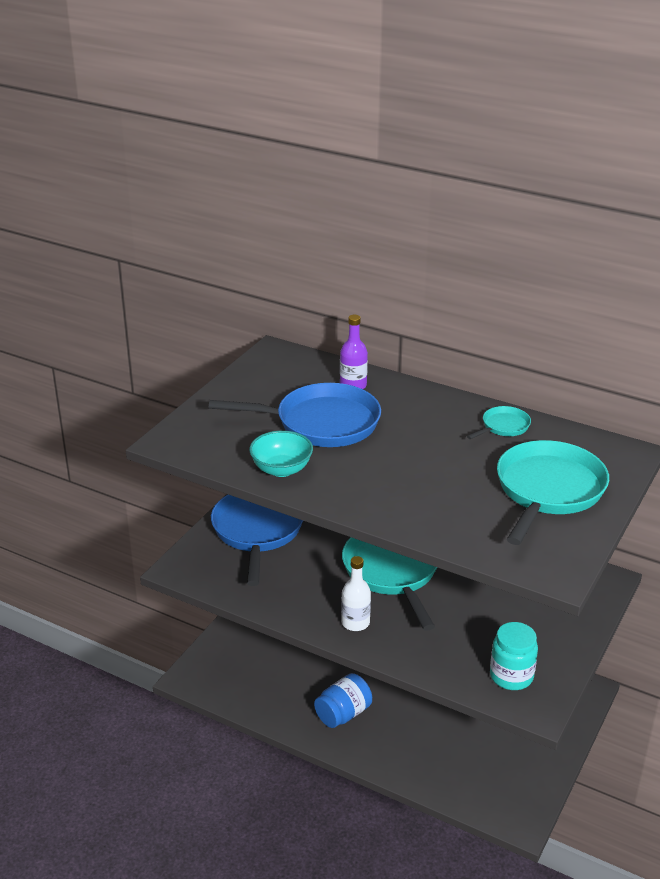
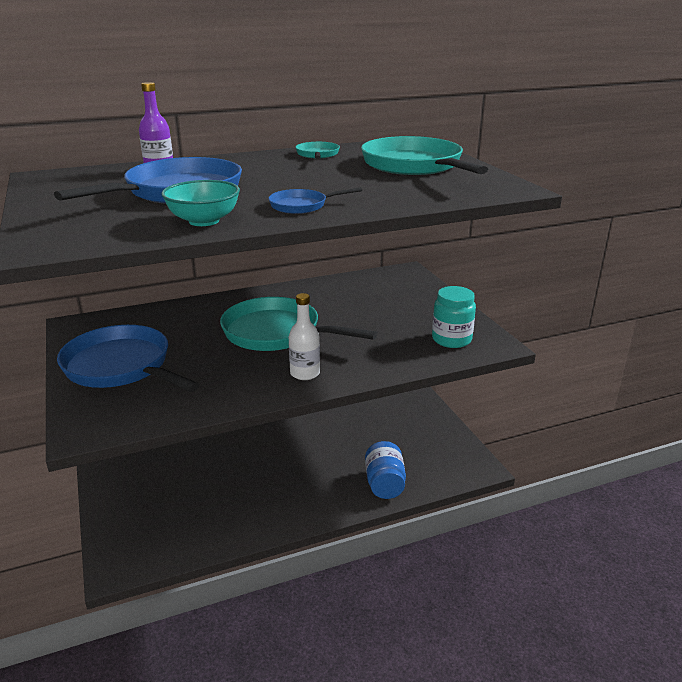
camera: 50 degrees left, 5 degrees down
(343, 714) = (283, 495): blue jar -> blue jar (384, 484)
(365, 491) = (302, 206): none -> blue pan

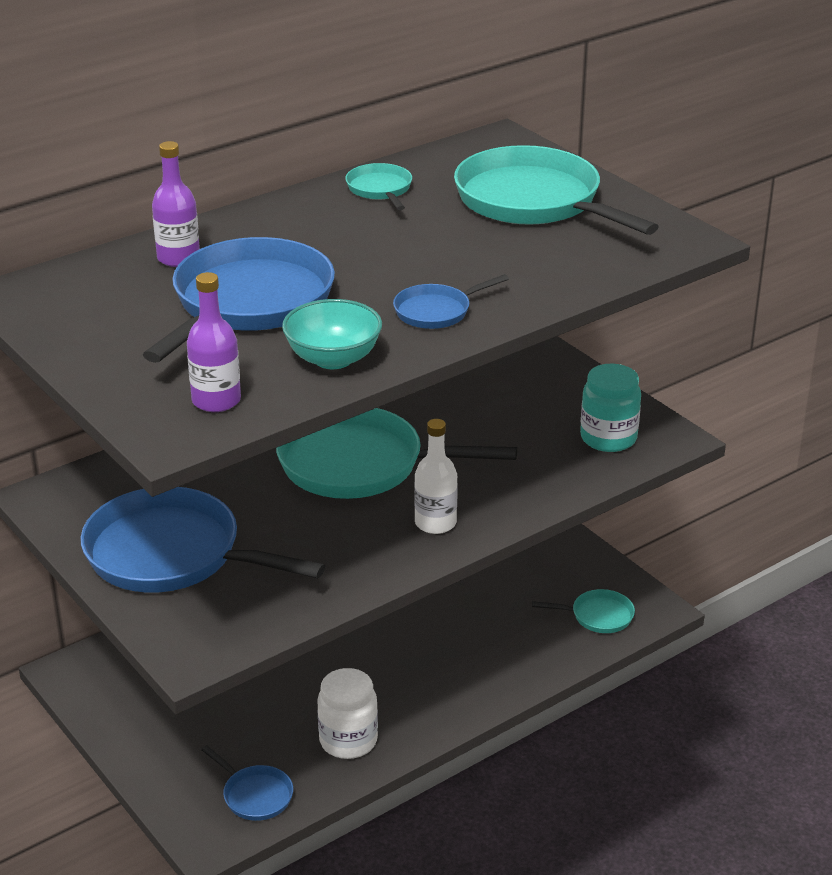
camera: 15 degrees left, 5 degrees up
(97, 233) = (216, 401): none -> purple bottle
(160, 544) = (254, 795): none -> blue pan
(240, 518) = (348, 741): none -> white jar
(384, 484) = (529, 655): blue jar -> none
(440, 466) = (598, 616): none -> turquoise pan

